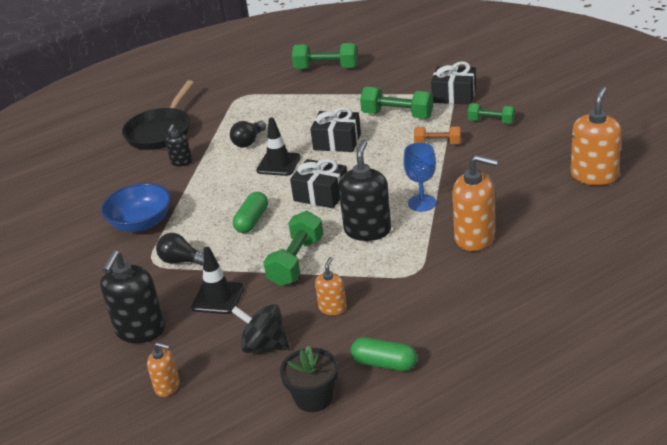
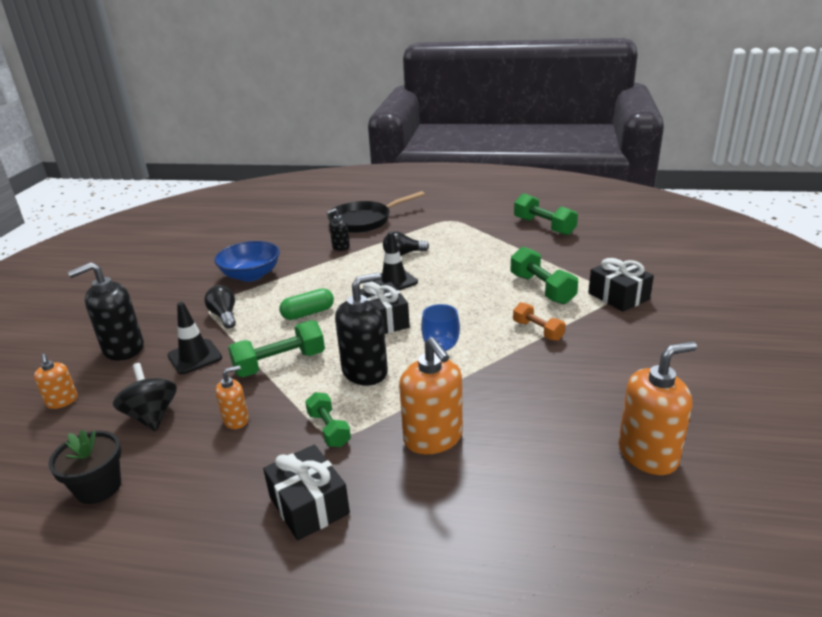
camera: 40 degrees right, 5 degrees down
(337, 142) = (461, 286): black gift -> black gift (309, 505)
(384, 363) = (181, 501): green capsule -> none
(491, 121) = (618, 337): green dumbbell -> green dumbbell (329, 429)

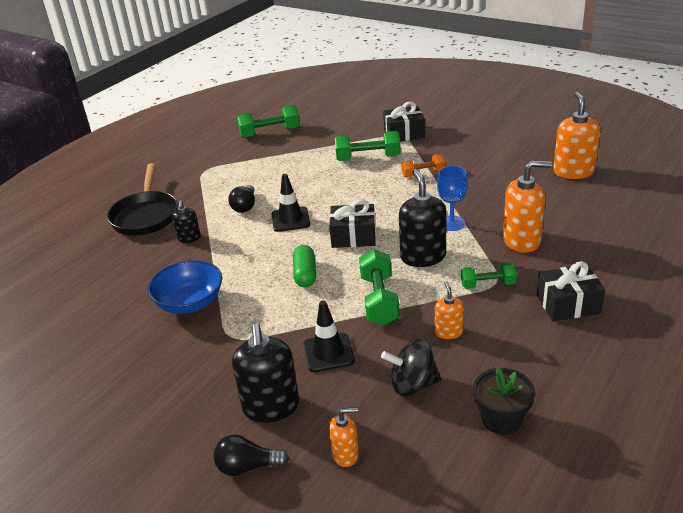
camera: 65 degrees left, 5 degrees up
(224, 316) = (263, 328): black light bulb -> black light bulb (247, 466)

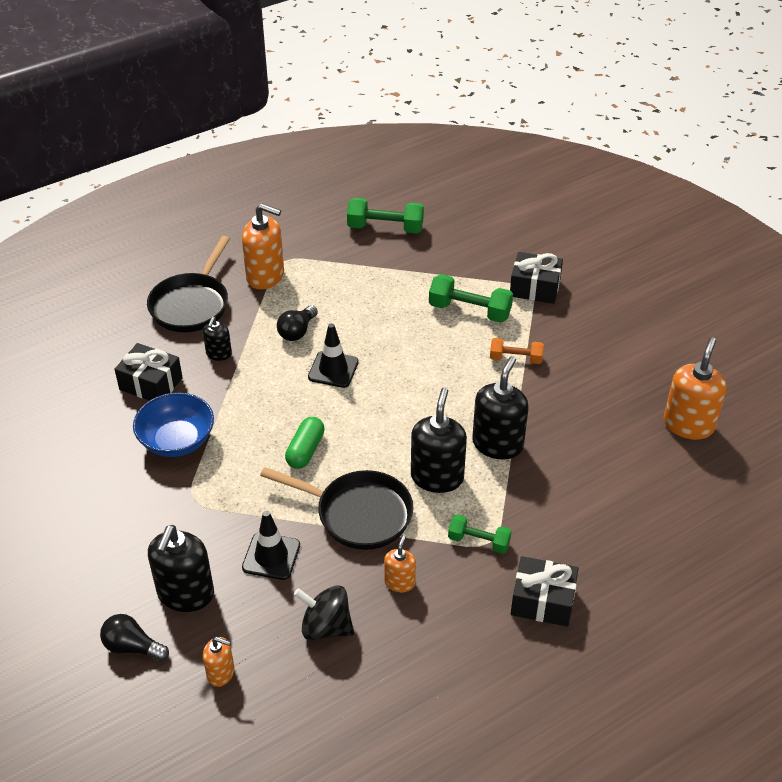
camera: 20 degrees right, 10 degrees up
(353, 236) = (383, 420): black gift -> black gift (151, 384)
(379, 300) = (358, 514): green dumbbell -> black pan
(451, 223) = (497, 444): blue goblet -> black soap dispenser
(501, 419) = (381, 701): black flower pot -> none
(522, 241) = (556, 499): orange soap dispenser -> orange soap dispenser (265, 276)

